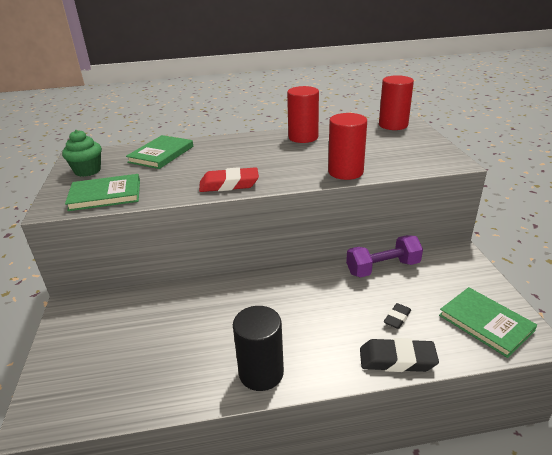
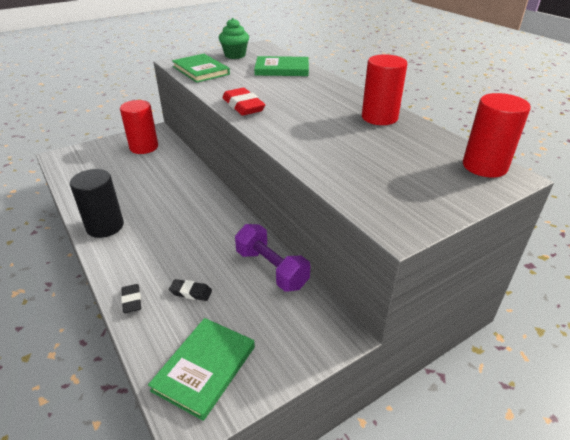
camera: 65 degrees right, 5 degrees up
(345, 172) = (309, 155): red cylinder -> red cylinder (144, 147)
(397, 360) = (132, 301): black eraser -> black eraser, size x0.57

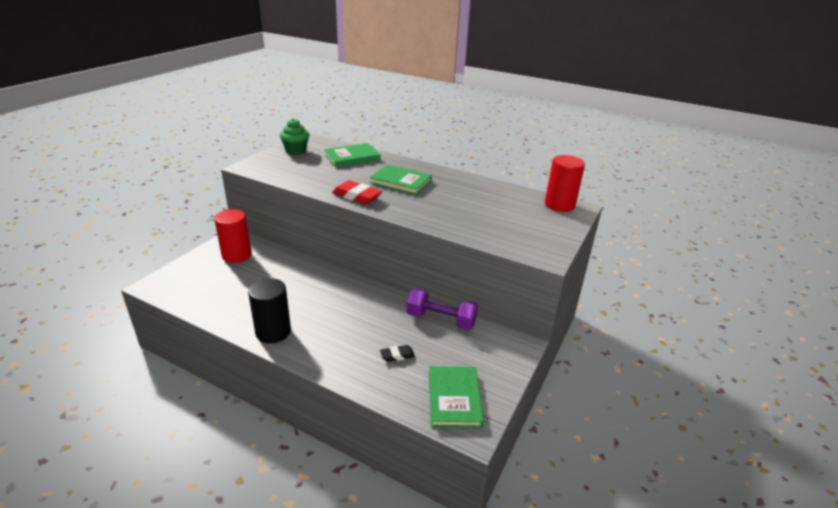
camera: 30 degrees left, 5 degrees down
(132, 301) = (357, 377): black eraser -> none
(200, 70) = (281, 171): green book -> green book (400, 182)
(379, 117) = (466, 184): red cylinder -> none

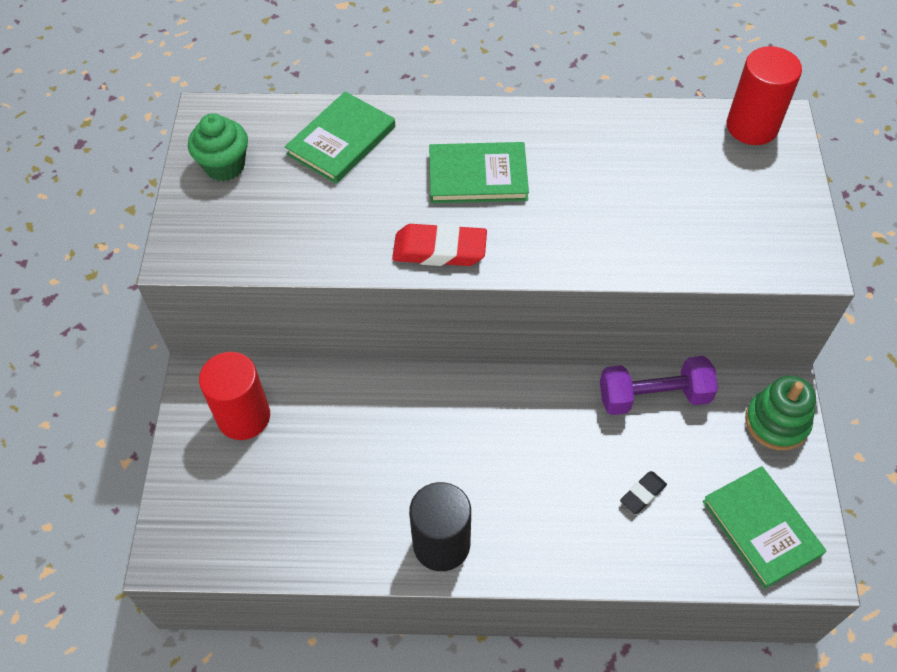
camera: 25 degrees left, 25 degrees up
(504, 357) = (776, 422): none -> green stacking toy

